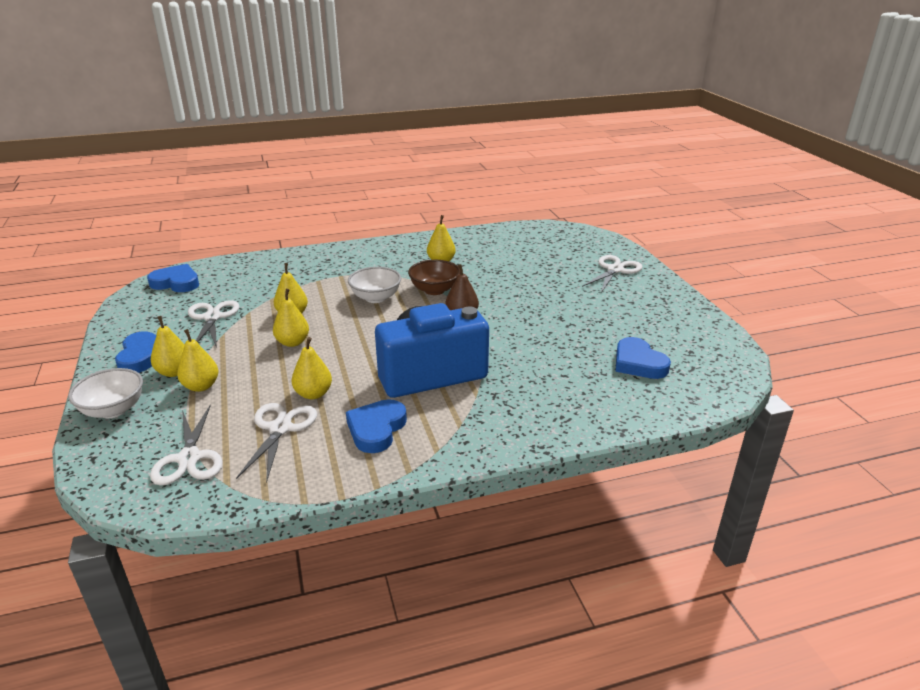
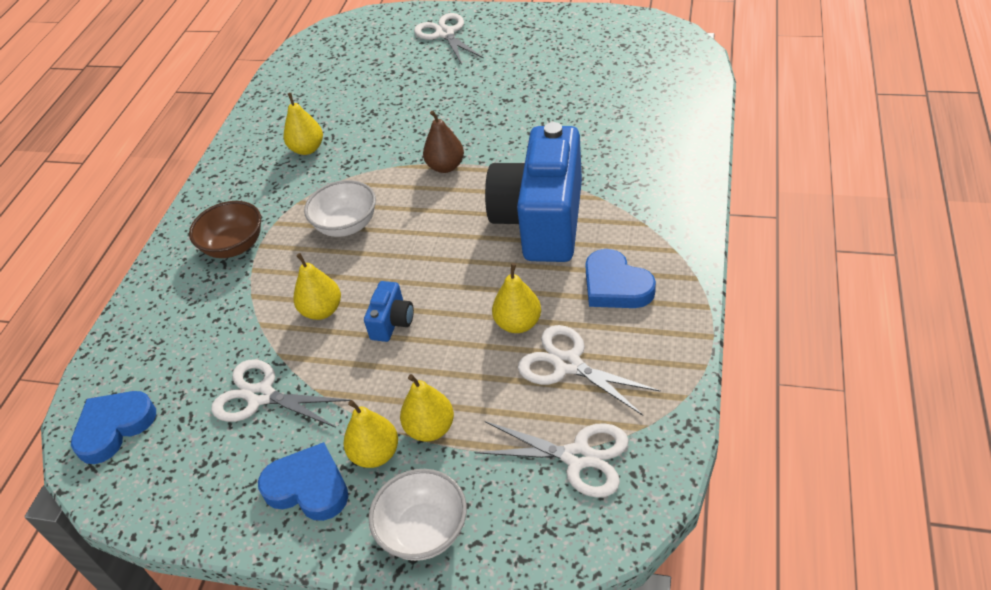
camera: 55 degrees left, 15 degrees up
(292, 342) = (392, 322): yellow pear -> blue camera
(434, 290) = (371, 172): brown bowl -> brown bowl (234, 246)
(638, 363) = (620, 80): blue heart -> none

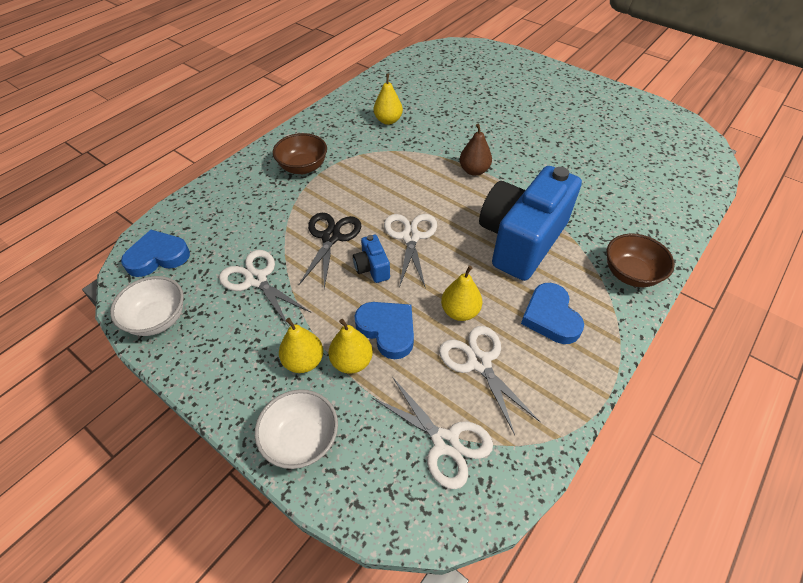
camera: 20 degrees right, 5 degrees up
(308, 487) = (246, 362): blue heart -> blue heart (387, 330)
(322, 310) = (331, 237): yellow pear -> black scissors
(346, 225) = (382, 184): white bowl -> white bowl (158, 319)
(392, 322) = (372, 268): blue camera -> blue camera turned 120 degrees clockwise
(445, 34) = (527, 76): white scissors -> white scissors (411, 237)
(673, 207) = (630, 274): none -> brown bowl

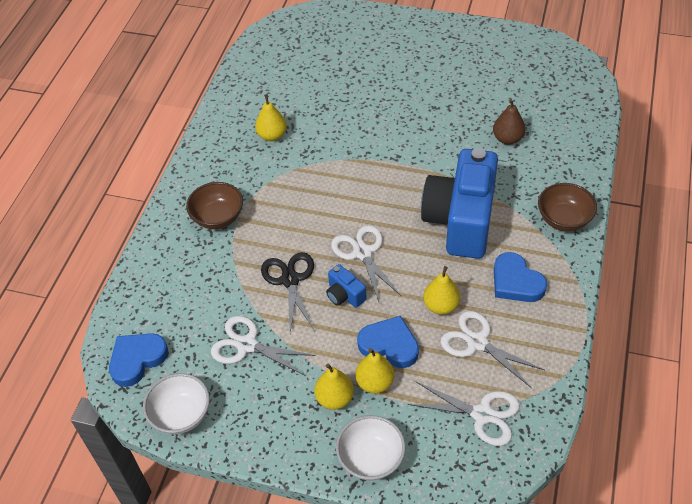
camera: 20 degrees left, 0 degrees up
(474, 170) = (385, 164): brown pear -> brown pear (507, 139)

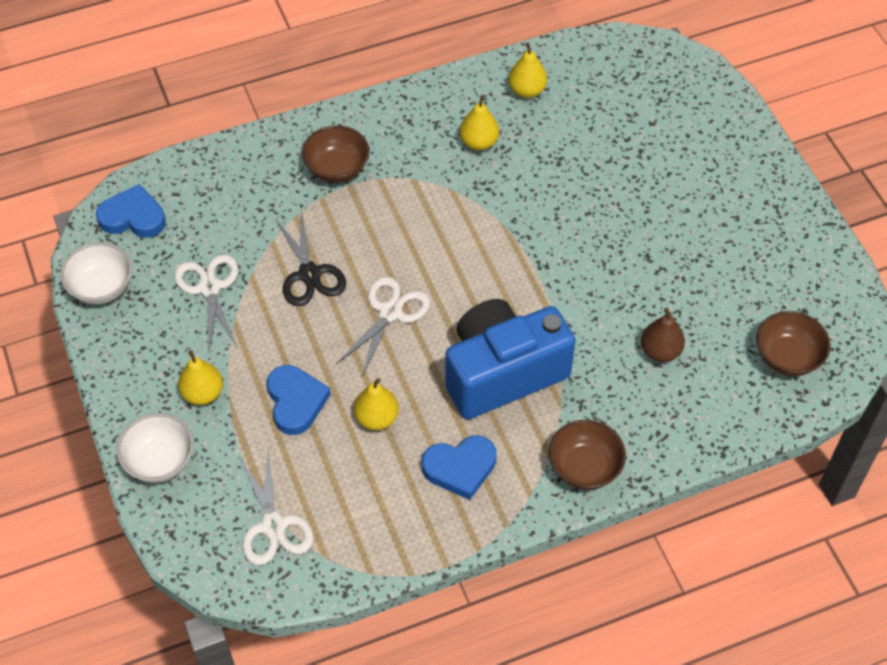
camera: 50 degrees right, 5 degrees up
(290, 280) = (309, 274): black scissors -> black scissors turned 120 degrees clockwise
(345, 295) = (326, 329): blue camera -> none
(375, 383) = (244, 415): yellow pear -> yellow pear (527, 90)
(477, 342) = (356, 475): white scissors -> none
(516, 282) = (460, 468): blue heart -> blue heart turned 120 degrees counterclockwise
(558, 88) = (787, 357): none -> brown bowl

